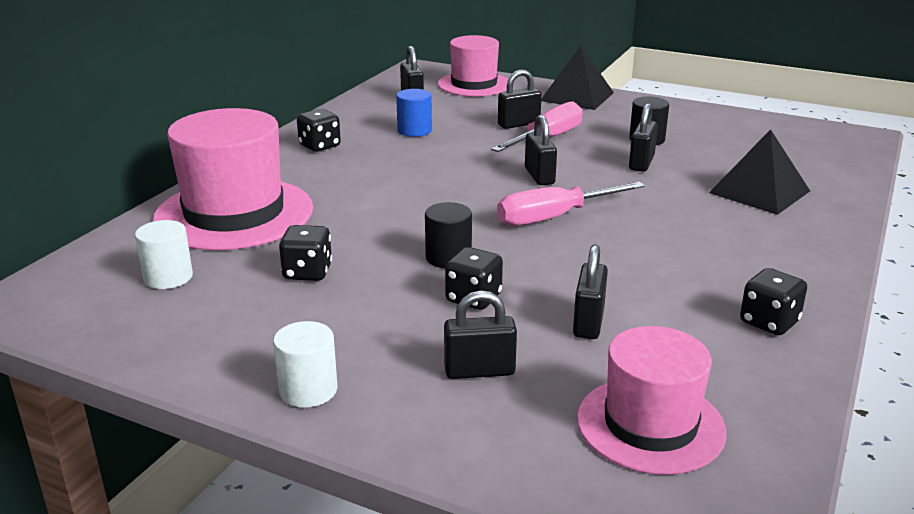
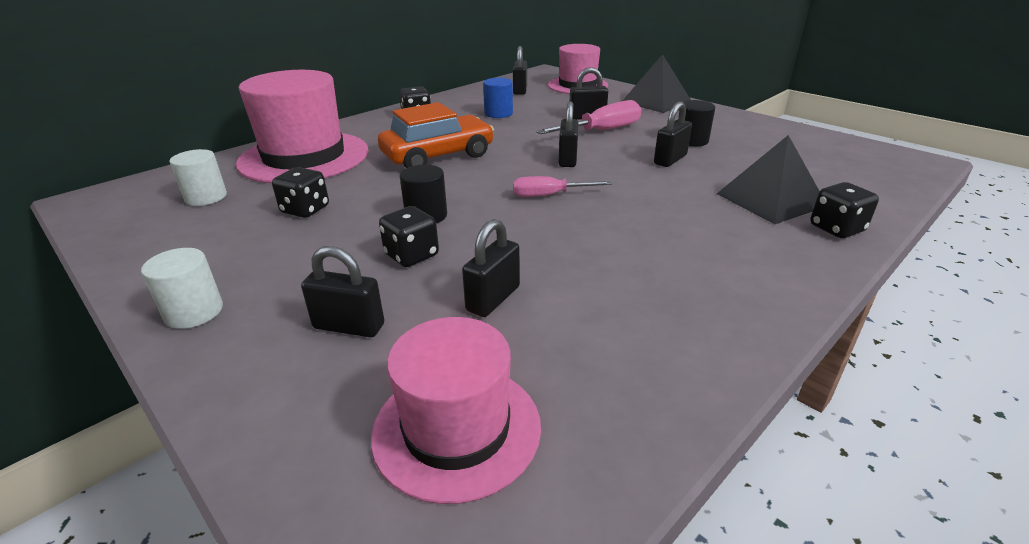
camera: 20 degrees right, 5 degrees up
(394, 191) = (438, 156): none -> orange car
(554, 217) = (549, 195): pink screwdriver -> pink screwdriver, size x0.65
(769, 322) = (683, 337): black dice -> black dice (836, 229)

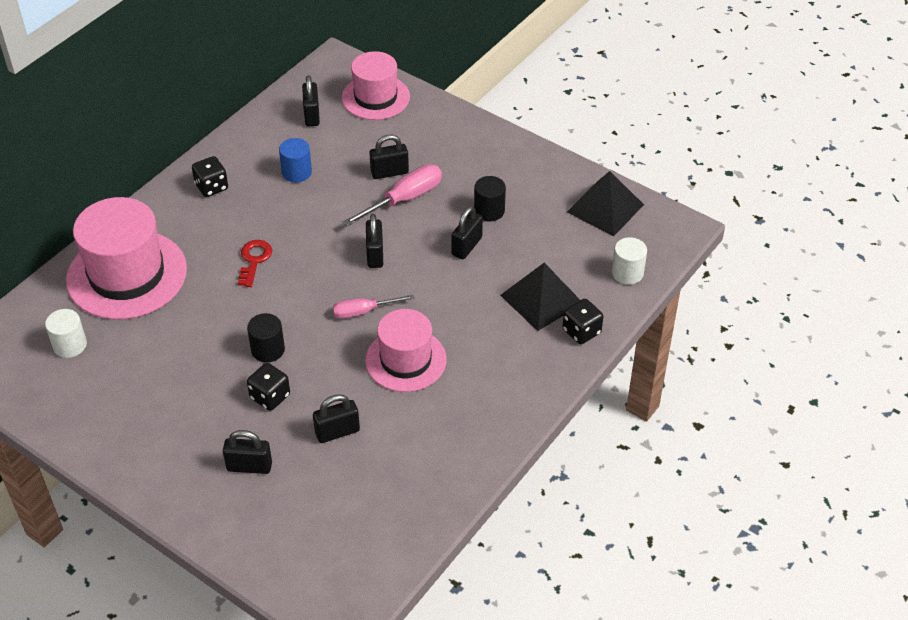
camera: 10 degrees left, 15 degrees up
(194, 312) = (140, 468): white cylinder -> white cylinder (627, 273)
(305, 210) = (165, 353): black dice -> none
(438, 156) = (254, 260): orange car -> red key
(456, 429) = (334, 526): pink hat -> pink hat (406, 360)
(493, 299) = (337, 432): black padlock -> black padlock turned 45 degrees clockwise
(656, 101) = (461, 130): black pyramid -> black pyramid (605, 208)

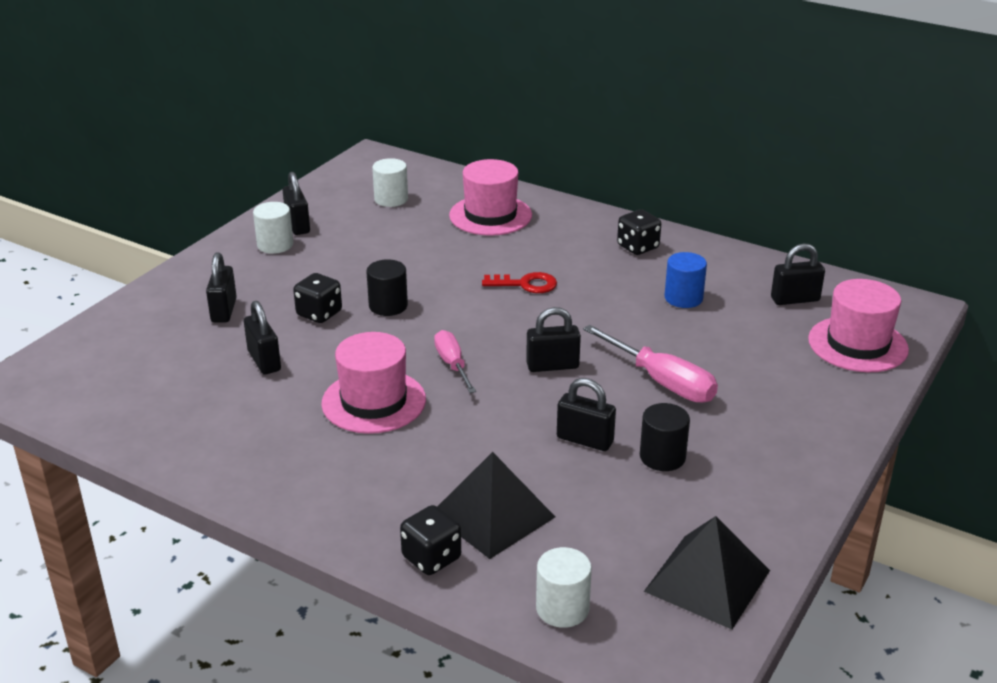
camera: 85 degrees right, 15 degrees down
(127, 275) = (490, 215): pink hat -> pink hat, size x0.65
(136, 434) = (275, 245): none -> white cylinder
(389, 172) = (710, 366): black padlock -> black padlock (298, 225)

